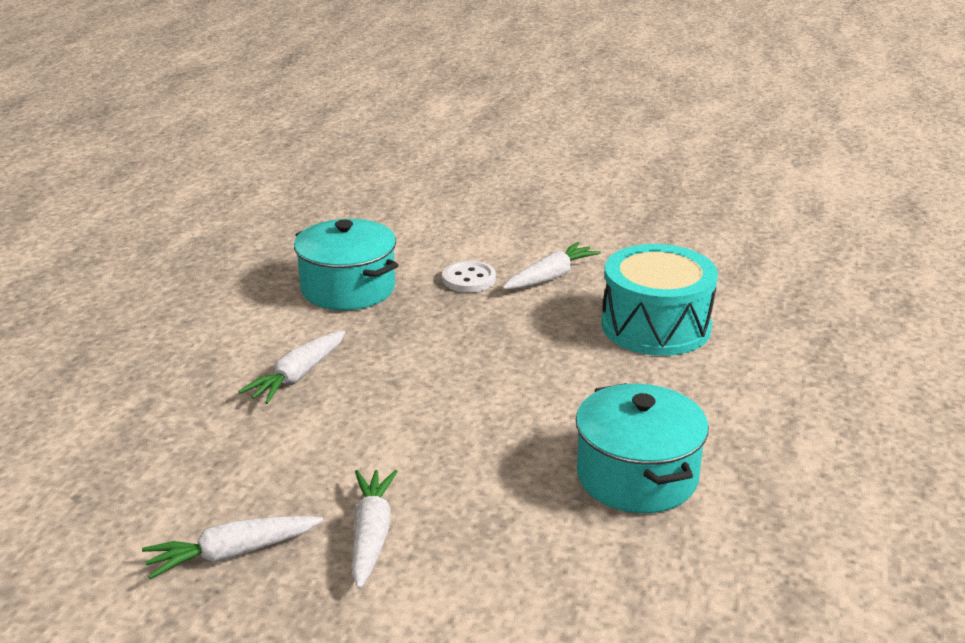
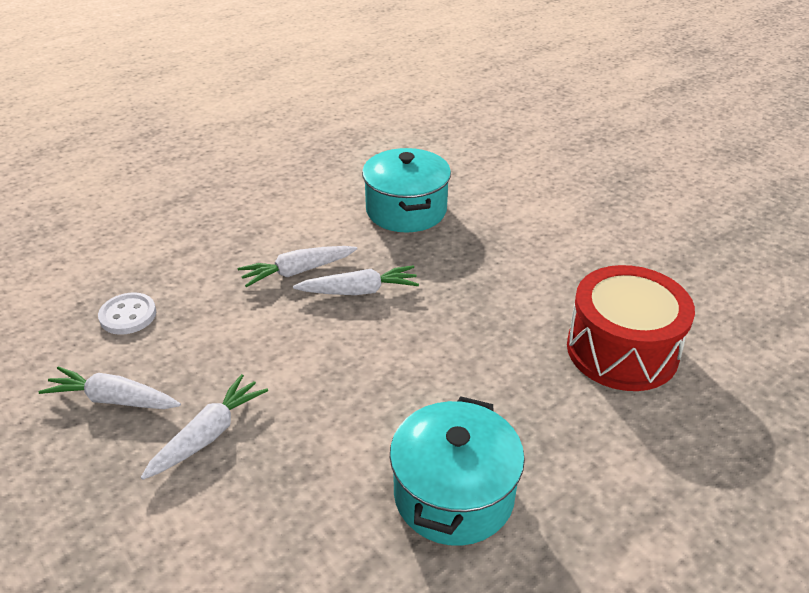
camera: 35 degrees right, 10 degrees up
(469, 279) = (505, 237): white button -> white button (128, 315)
(550, 277) = (575, 262): white carrot -> white carrot (358, 291)
(656, 326) = (622, 350): turquoise drum -> red drum

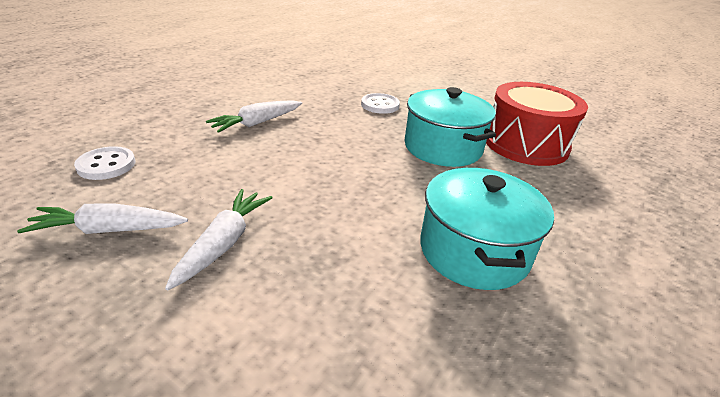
camera: 20 degrees left, 5 degrees down
(358, 291) = (314, 130): white carrot -> none
(406, 210) = (324, 84): turquoise pot -> turquoise pot (443, 147)
(461, 256) = (380, 105): none -> white button

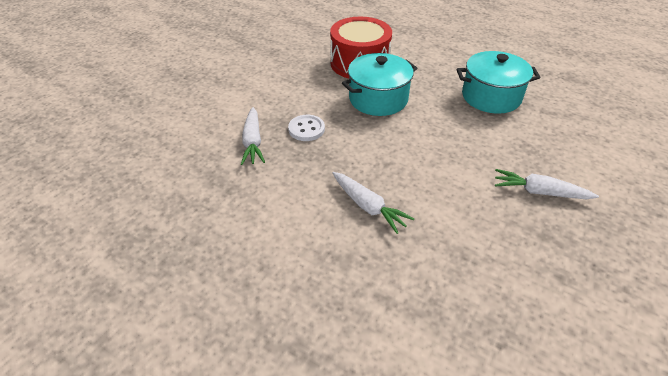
camera: 90 degrees left, 10 degrees up
(106, 165) = (486, 295): white button -> none
(110, 230) = (560, 254): white carrot -> white carrot (253, 141)

